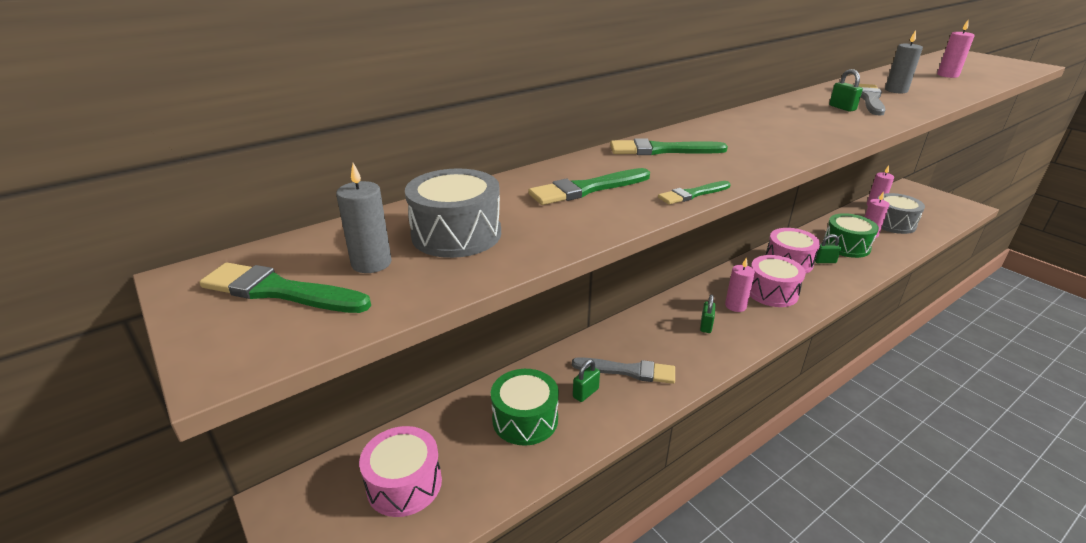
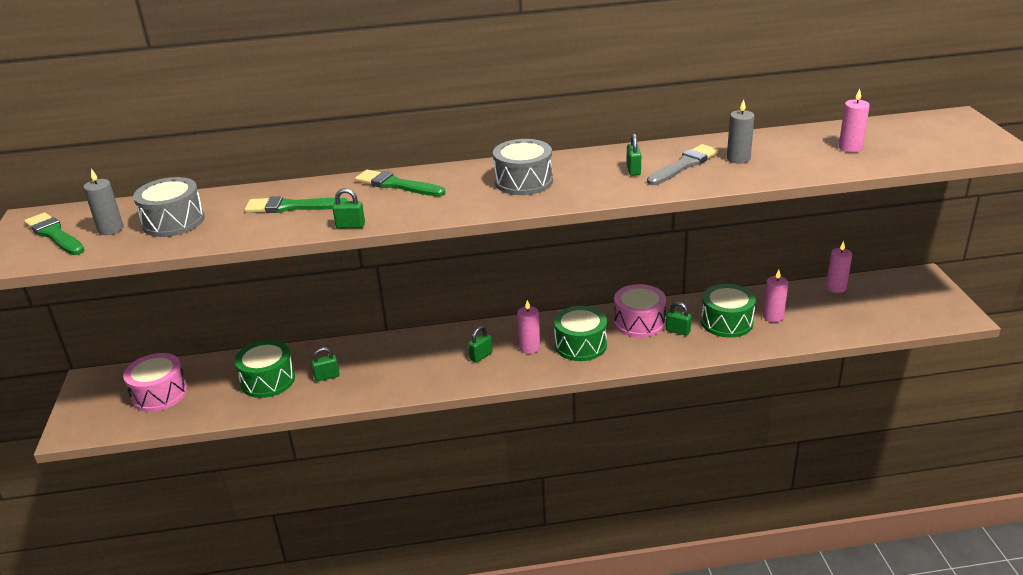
camera: 30 degrees right, 0 degrees up
(628, 371) = (375, 371): grey brush -> none
(692, 194) = (350, 226): green brush -> green padlock
(772, 292) = (580, 345): pink drum -> green drum
(893, 223) = (823, 312): grey drum -> grey drum (523, 181)

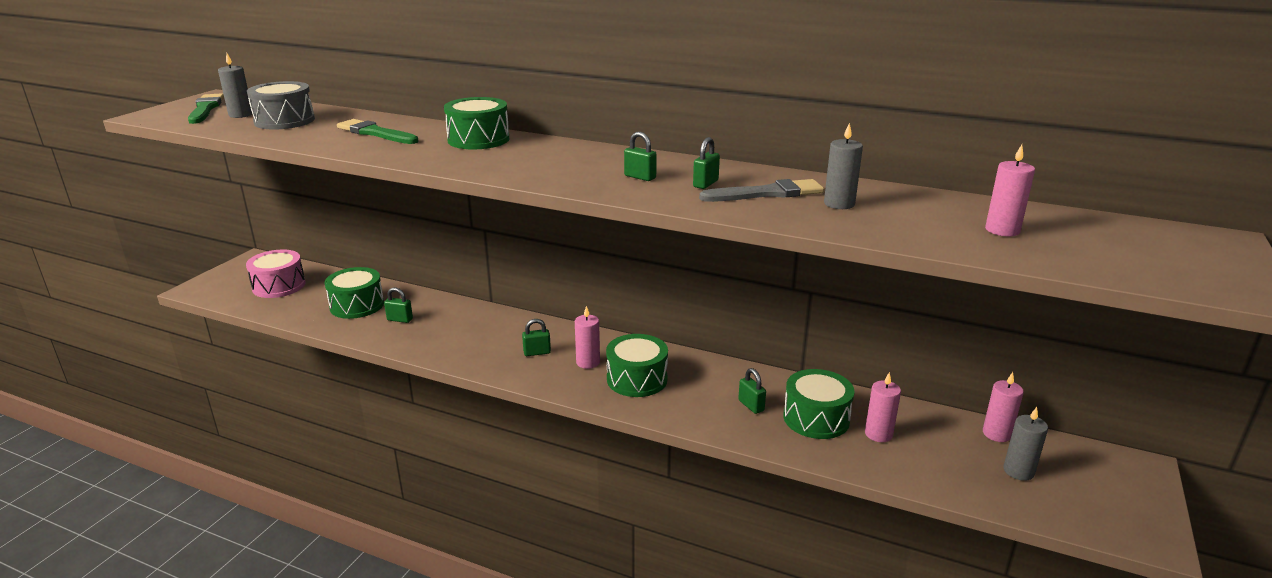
camera: 30 degrees right, 5 degrees down
(350, 226) = (387, 157): green padlock -> green padlock (640, 177)
(396, 185) = (478, 139): green brush -> green drum
(523, 181) = (585, 165): grey drum -> none
(639, 322) = (720, 381): pink drum -> none
(868, 306) = (1018, 471): none -> grey candle

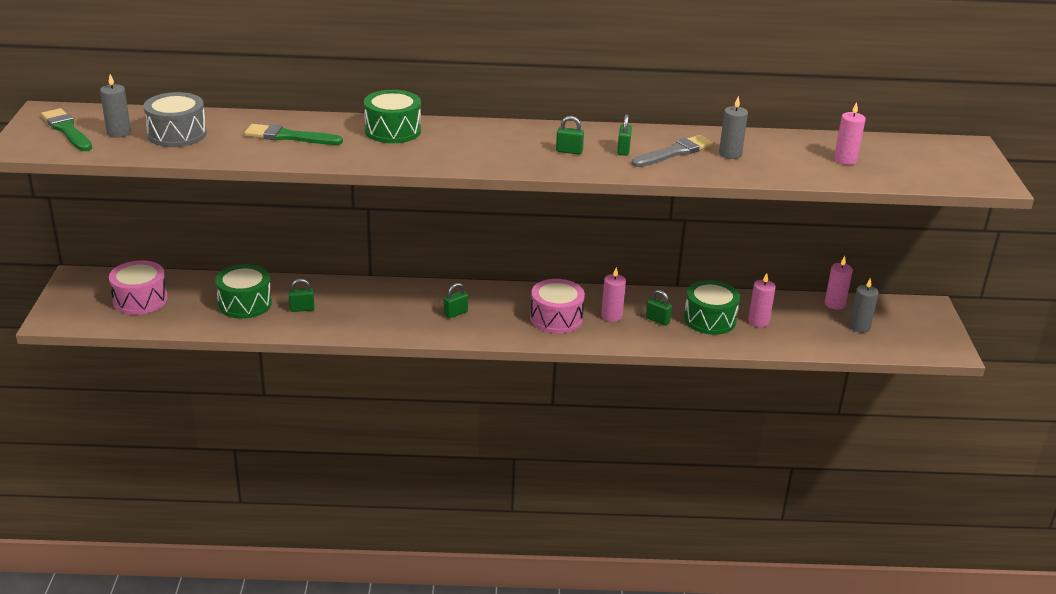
camera: 25 degrees left, 5 degrees up
(588, 362) = (505, 313): pink candle -> pink candle (611, 316)
(637, 379) = (556, 318): green drum -> pink drum

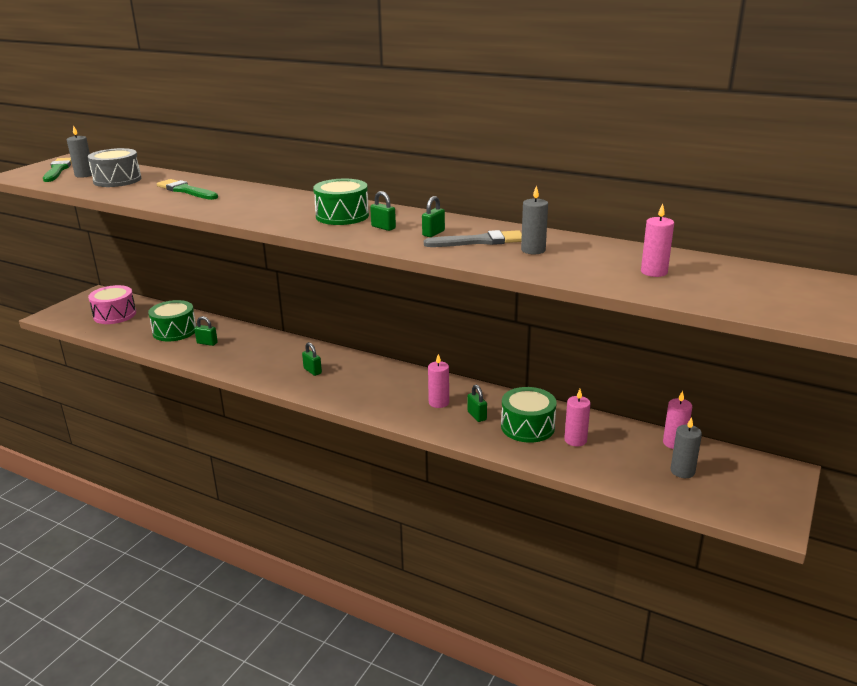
camera: 30 degrees right, 5 degrees down
(393, 131) = (266, 196): green drum -> green drum (342, 216)
(455, 313) = (312, 371): green padlock -> green padlock turned 60 degrees clockwise
(556, 318) = (389, 393): pink drum -> none

